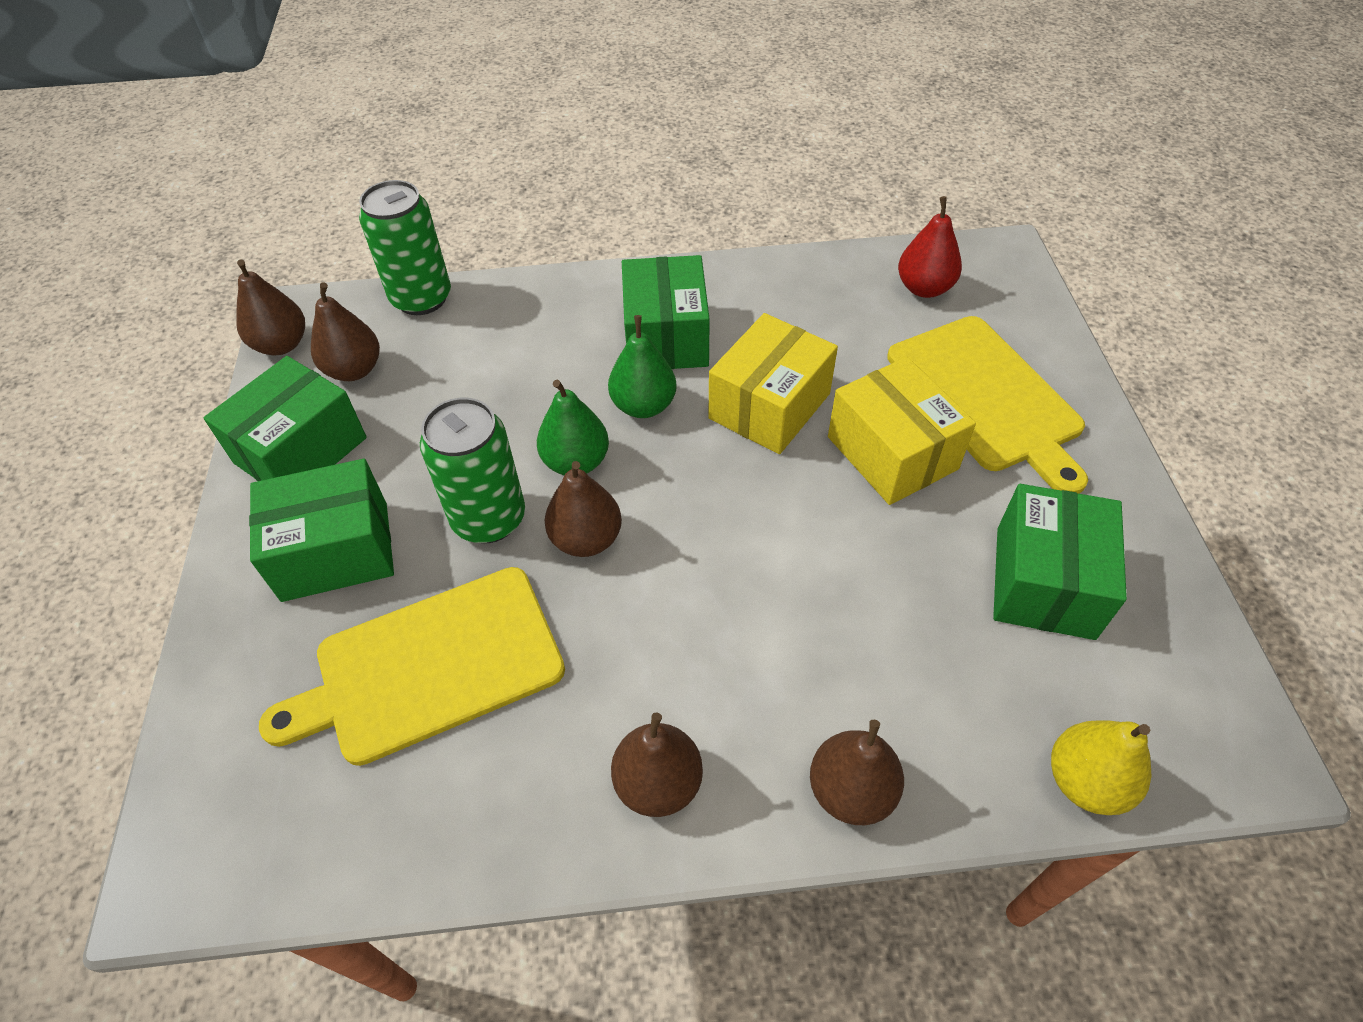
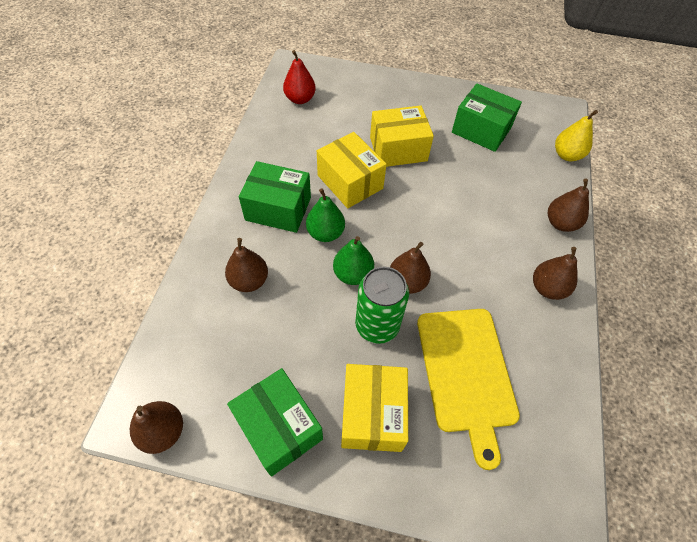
camera: 75 degrees left, 5 degrees up
(335, 550) = (372, 414): green box -> yellow box
(354, 370) = (217, 383): brown pear -> brown pear (249, 281)
(421, 298) = (168, 329): green can -> none
(987, 397) = (379, 106): yellow cutting board -> none

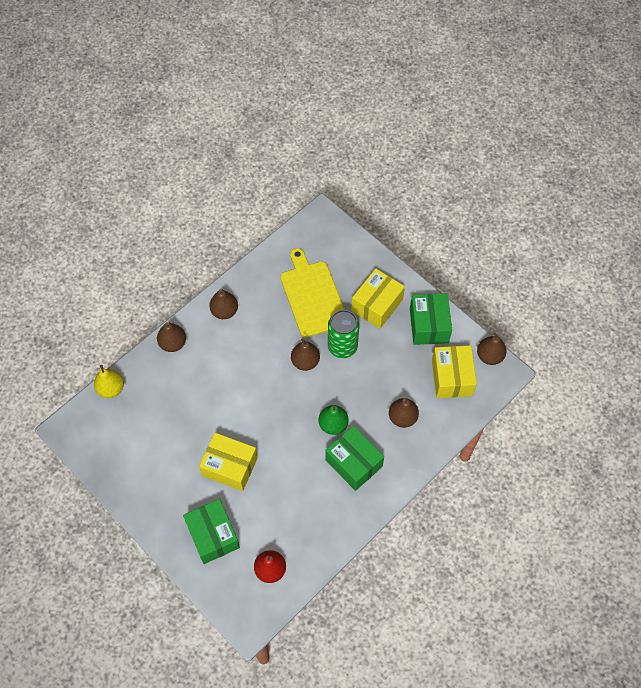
camera: 145 degrees left, 5 degrees up
(350, 182) = (288, 457): yellow box -> yellow box (452, 377)
(353, 274) = (335, 385): green pear -> none
(466, 373) = (312, 296): yellow cutting board -> yellow cutting board turned 45 degrees counterclockwise
(481, 130) = (150, 447): green box -> green box (213, 535)

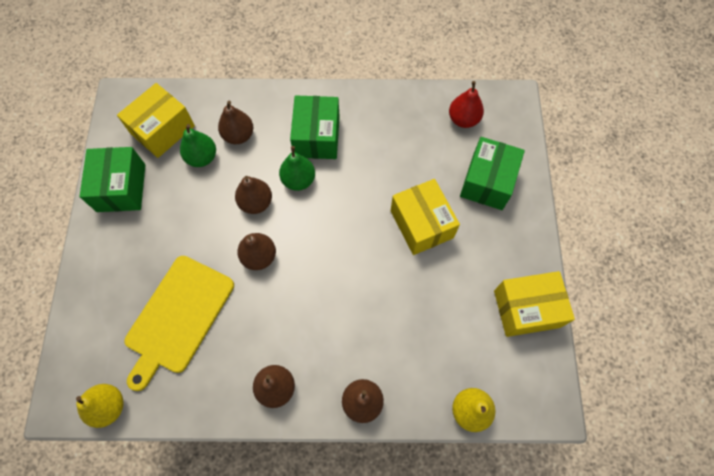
camera: 135 degrees left, 5 degrees up
(298, 234) = (109, 406): none -> yellow pear
(342, 347) = (212, 239): green can -> none
(377, 305) = (136, 249): yellow box -> yellow box (526, 308)
(406, 384) = (202, 157): none -> green pear
(429, 325) = (121, 188): green box -> green box turned 45 degrees counterclockwise
(489, 356) = (113, 119): brown pear -> brown pear (256, 203)

